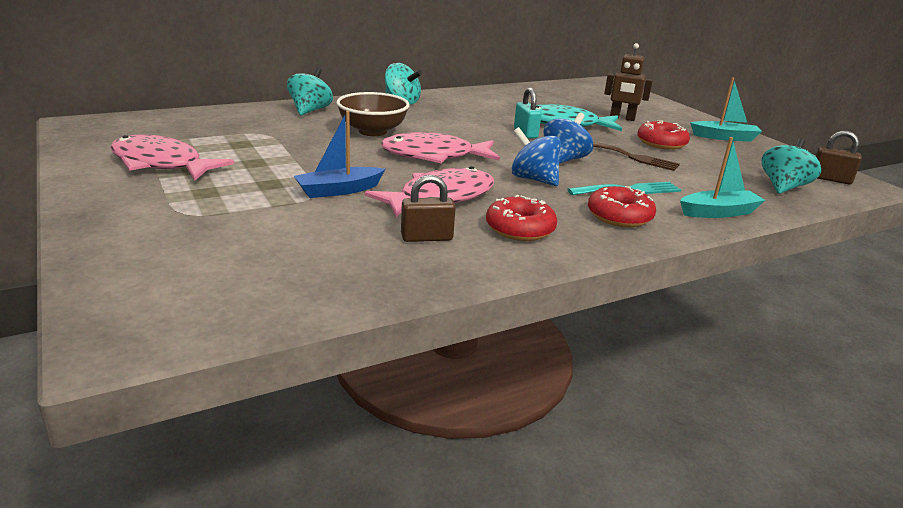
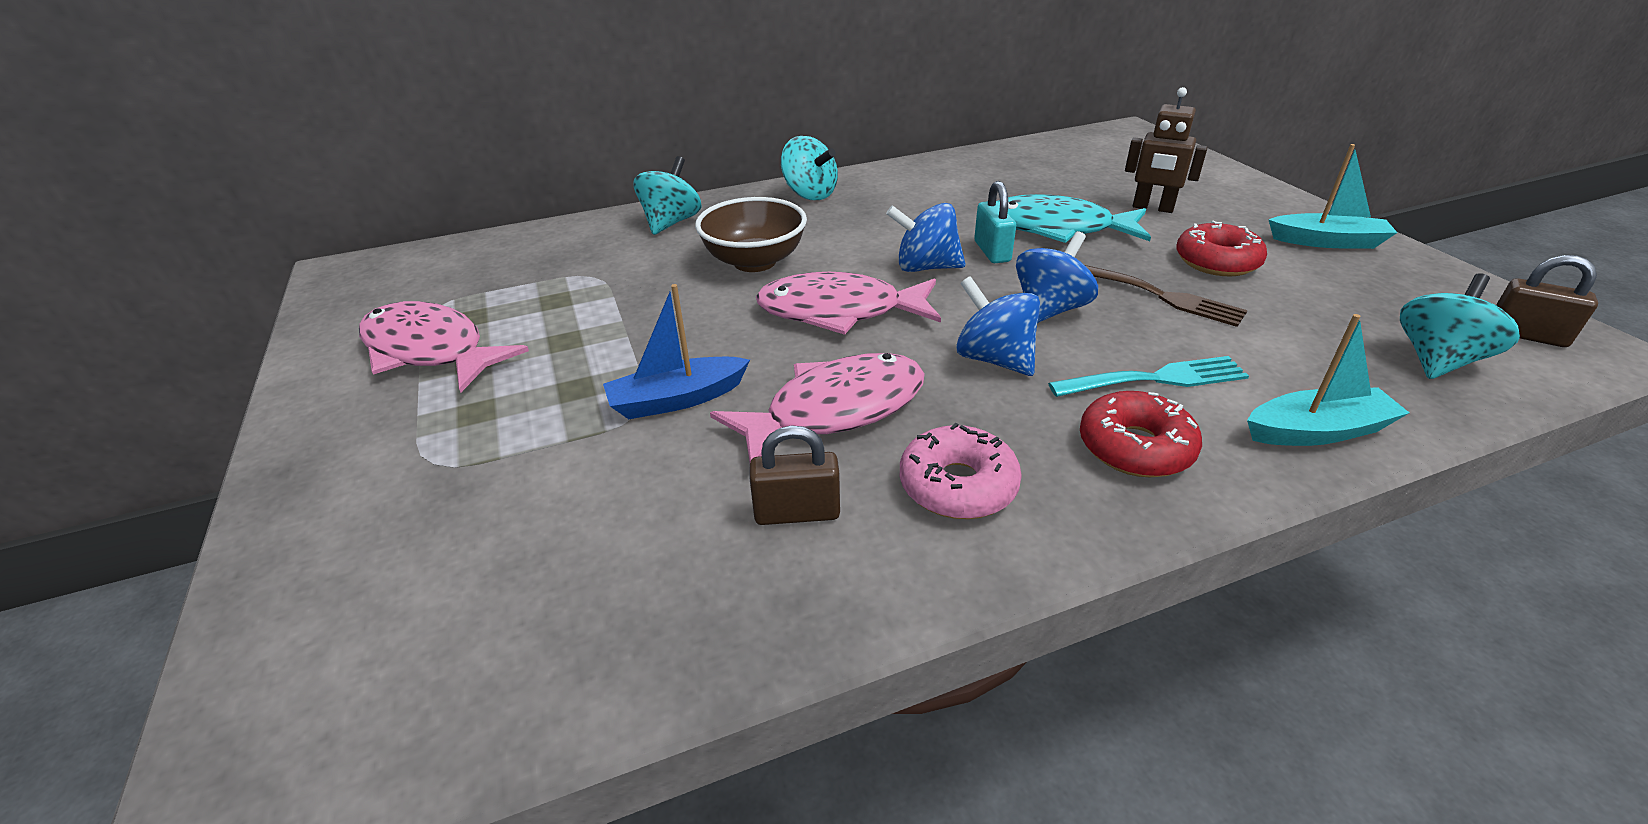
camera: 10 degrees right, 10 degrees up
(484, 138) = (925, 267): none -> blue spinning top
(520, 229) = (958, 485): red donut -> pink donut

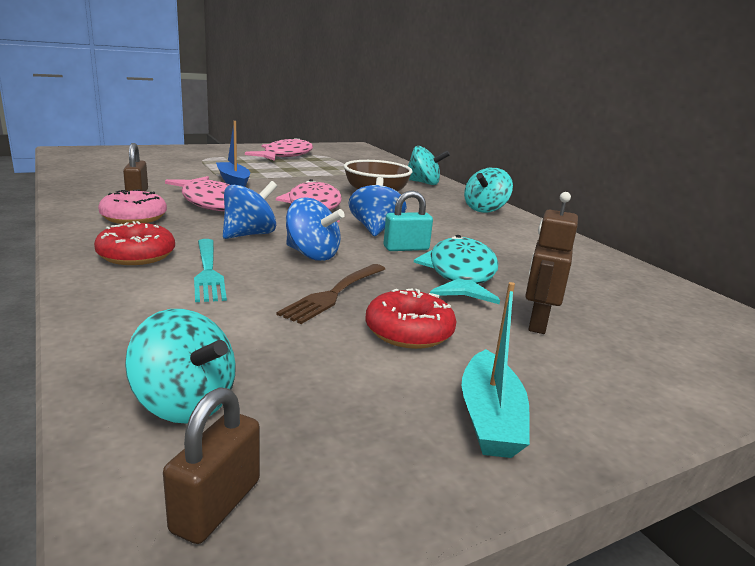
camera: 80 degrees right, 15 degrees down
(1317, 431) = (113, 311): turquoise boat -> none

